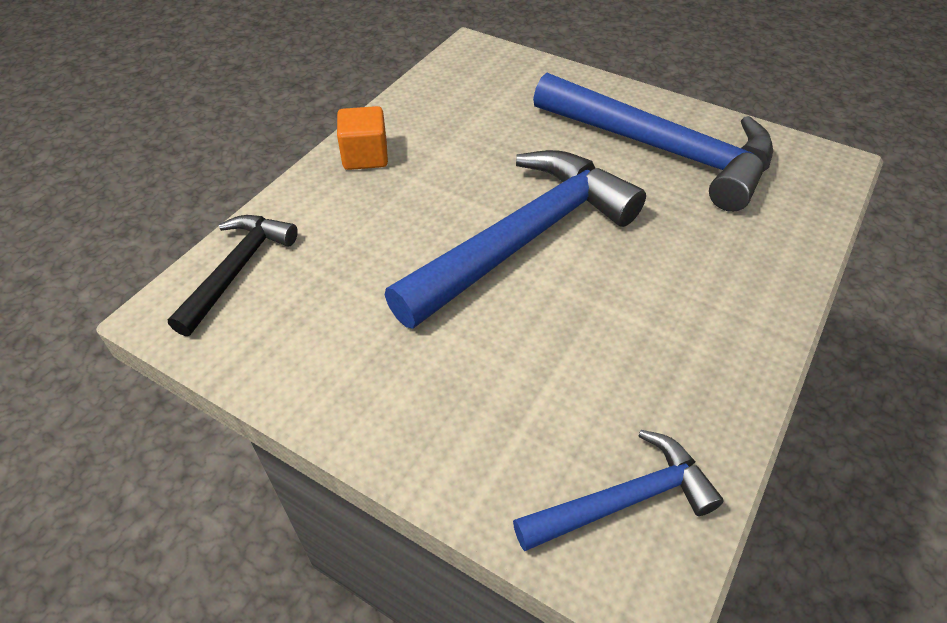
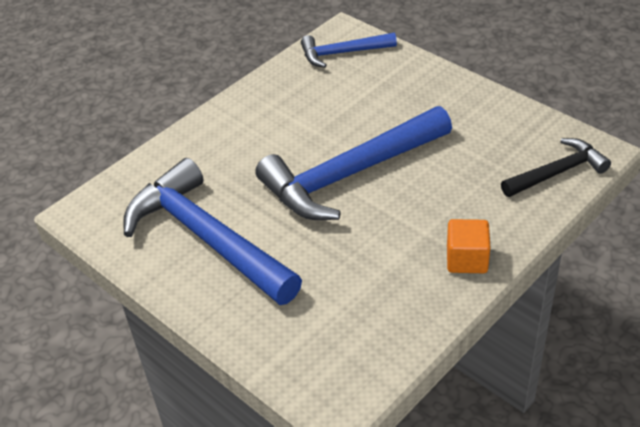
camera: 165 degrees left, 5 degrees down
(237, 270) = (557, 172): black hammer -> black hammer turned 150 degrees counterclockwise

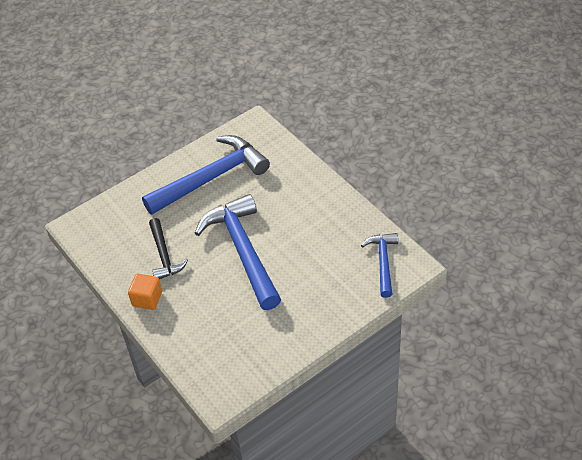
camera: 100 degrees right, 5 degrees up
(557, 172) = (206, 368): black hammer -> black hammer (164, 255)

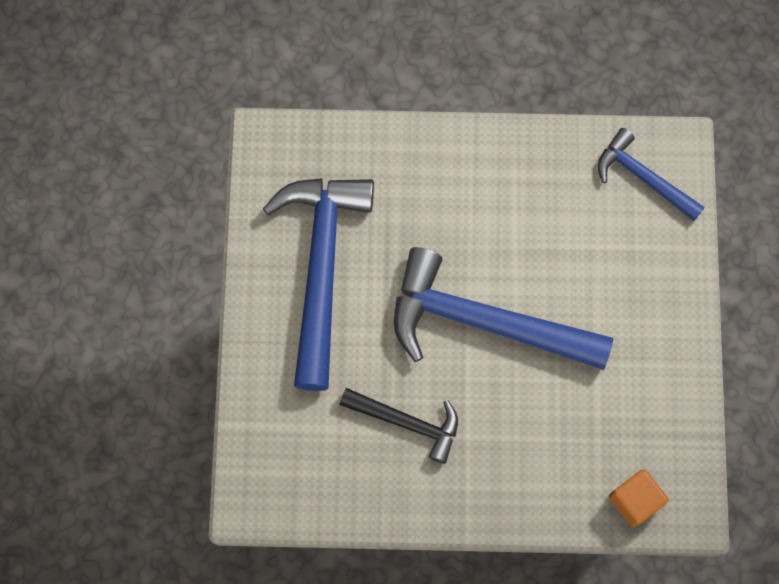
camera: 55 degrees left, 25 degrees up
(147, 299) = (463, 493): orange cube -> orange cube (634, 500)

